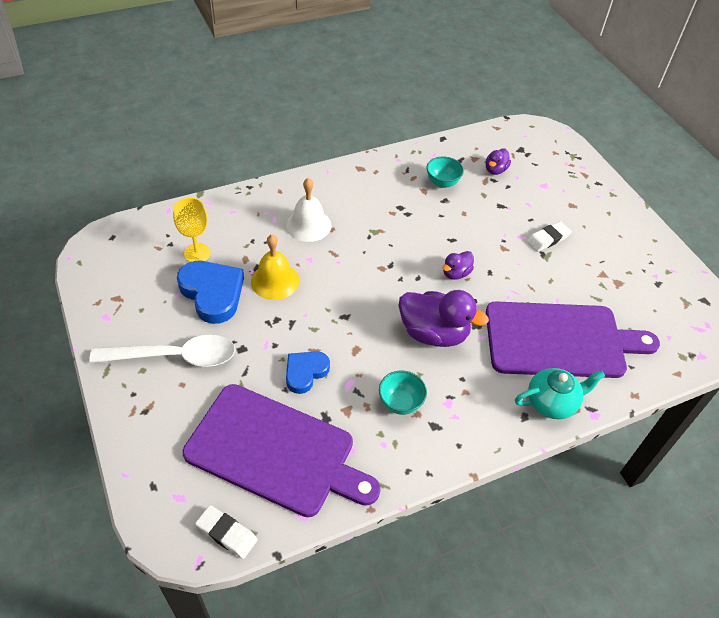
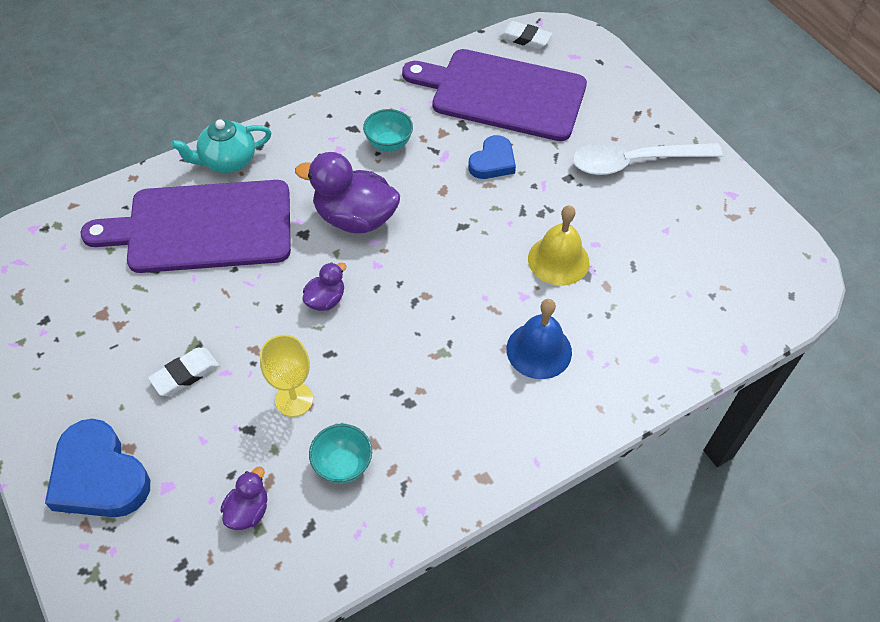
camera: 175 degrees right, 5 degrees up
(197, 253) = (671, 285): yellow goblet -> yellow goblet (294, 399)
(212, 293) = (627, 235): blue heart -> blue heart (99, 476)
(308, 225) = (539, 350): white bell -> blue bell

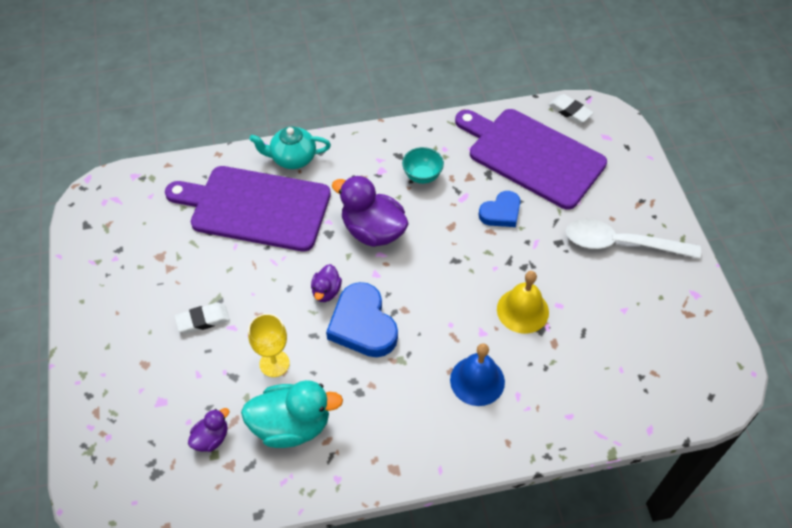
camera: 20 degrees right, 0 degrees up
(99, 476) = (117, 379): blue heart -> blue heart (363, 325)
(325, 300) = (326, 291): purple duck -> purple duck turned 135 degrees clockwise
(342, 465) = (292, 425): turquoise bowl -> turquoise duck

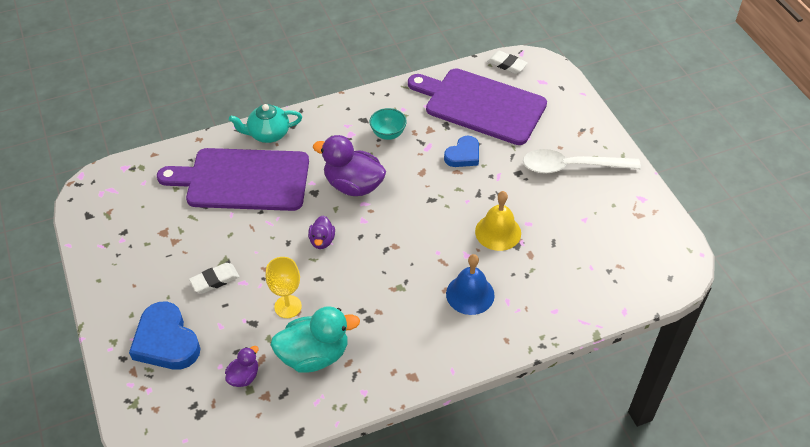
camera: 10 degrees left, 5 degrees down
(363, 325) = (360, 263): blue heart -> blue heart (166, 341)

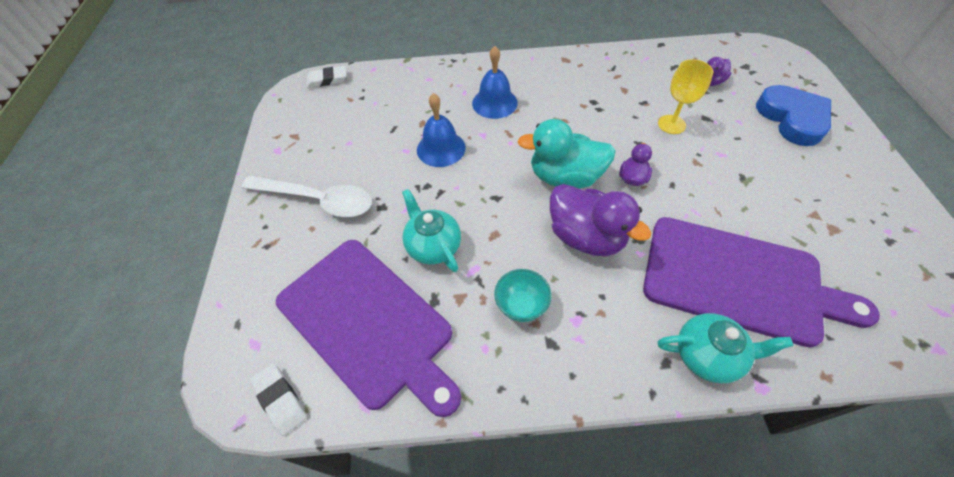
camera: 160 degrees left, 5 degrees up
(215, 280) = (753, 162): white eraser -> white eraser (327, 80)
(314, 355) = (647, 85): turquoise duck -> turquoise duck (565, 177)
(463, 155) = (433, 246): blue heart -> turquoise teapot
(498, 232) = (441, 148): yellow bell -> blue bell

